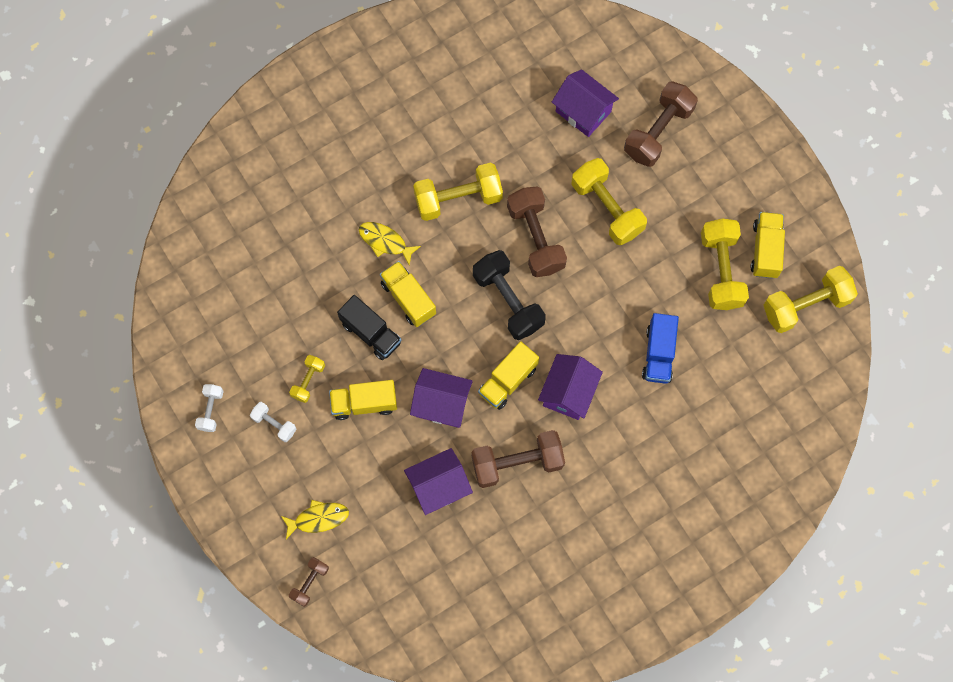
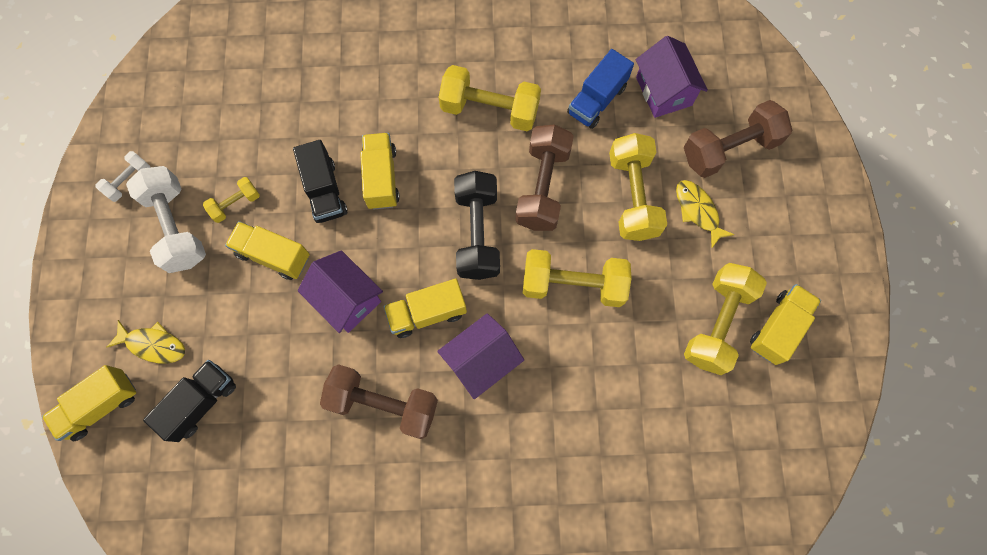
camera: 30 degrees right, 0 degrees up
(274, 424) = (176, 227): white dumbbell -> white dumbbell, size x1.93
(310, 583) = (101, 405): brown dumbbell -> yellow truck
(383, 538) = (201, 402): none -> black truck
(385, 242) = (394, 113): yellow fish -> yellow fish (698, 211)
(439, 486) = (290, 381): purple house -> none
(658, 354) = (599, 374): blue truck -> blue truck (597, 100)
(805, 305) = (791, 412): yellow dumbbell -> yellow dumbbell (573, 284)

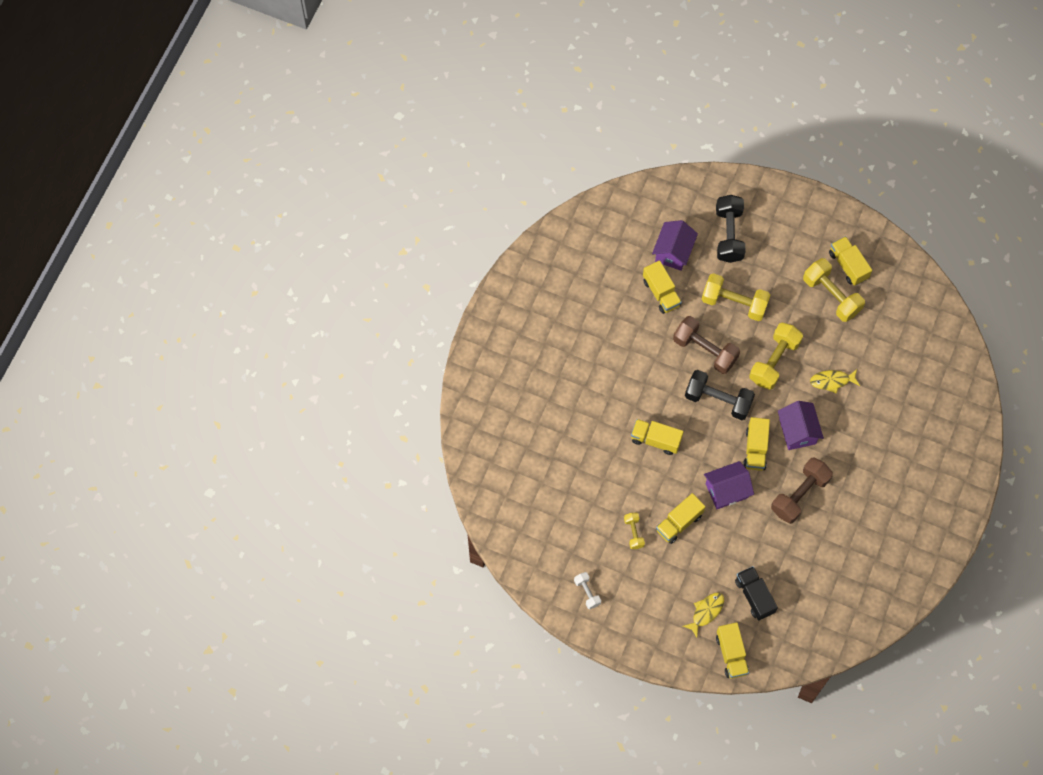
camera: 65 degrees left, 5 degrees down
(176, 227) = (633, 573): white dumbbell -> none
(324, 191) = (649, 477): black truck -> none
(490, 109) = (638, 357): yellow dumbbell -> none
(597, 100) = (661, 293): blue truck -> yellow truck
(663, 91) = (673, 252): purple house -> purple house turned 75 degrees counterclockwise
(698, 211) = (760, 272): yellow fish -> yellow fish (832, 381)
(729, 149) = (729, 235): brown dumbbell -> black dumbbell

